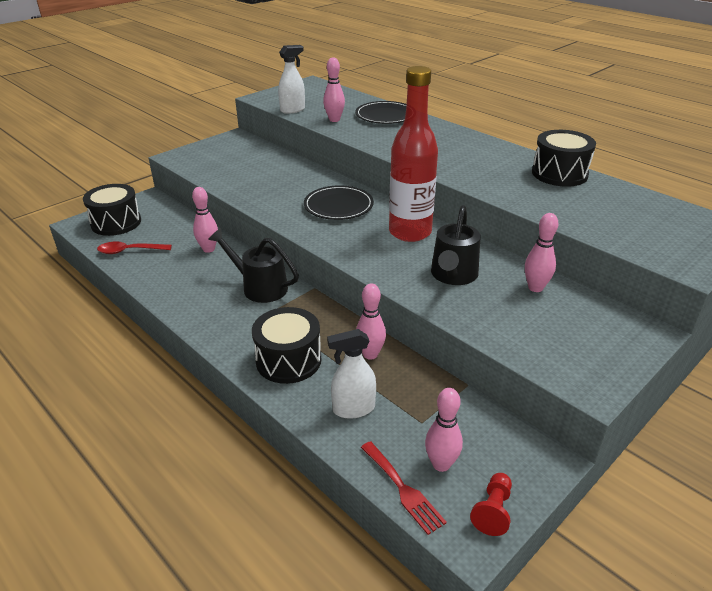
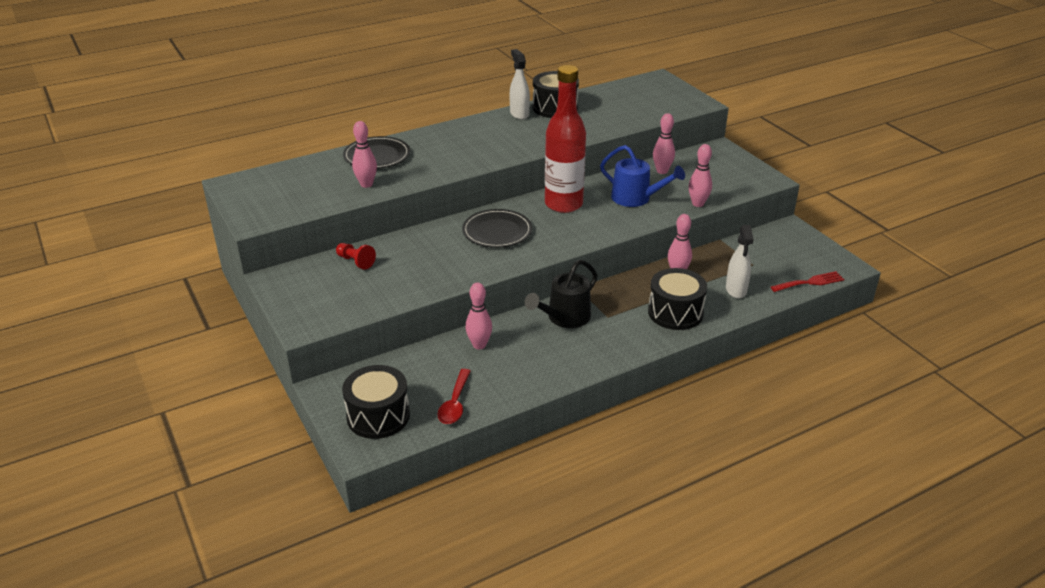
camera: 75 degrees left, 0 degrees up
(293, 110) = (315, 205): white spray bottle -> white spray bottle (519, 114)
(441, 464) = (791, 264): pink bowling pin -> pink bowling pin (698, 204)
(453, 276) = (636, 198): black watering can -> blue watering can
(493, 511) = (827, 254): red pawn -> red pawn (355, 261)

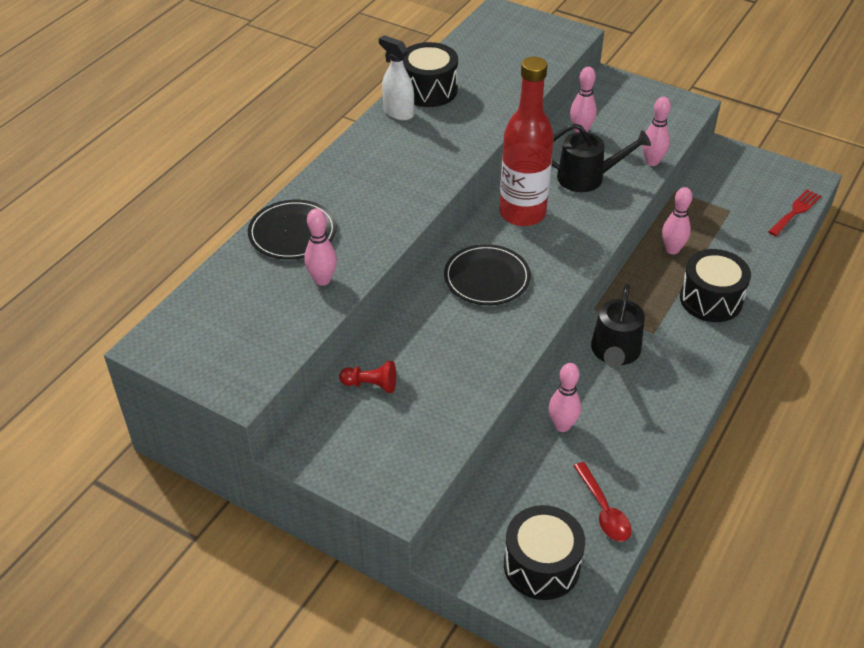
camera: 30 degrees left, 10 degrees up
(636, 198) = (587, 177): blue watering can -> black watering can
(736, 290) = (741, 248): white spray bottle -> none

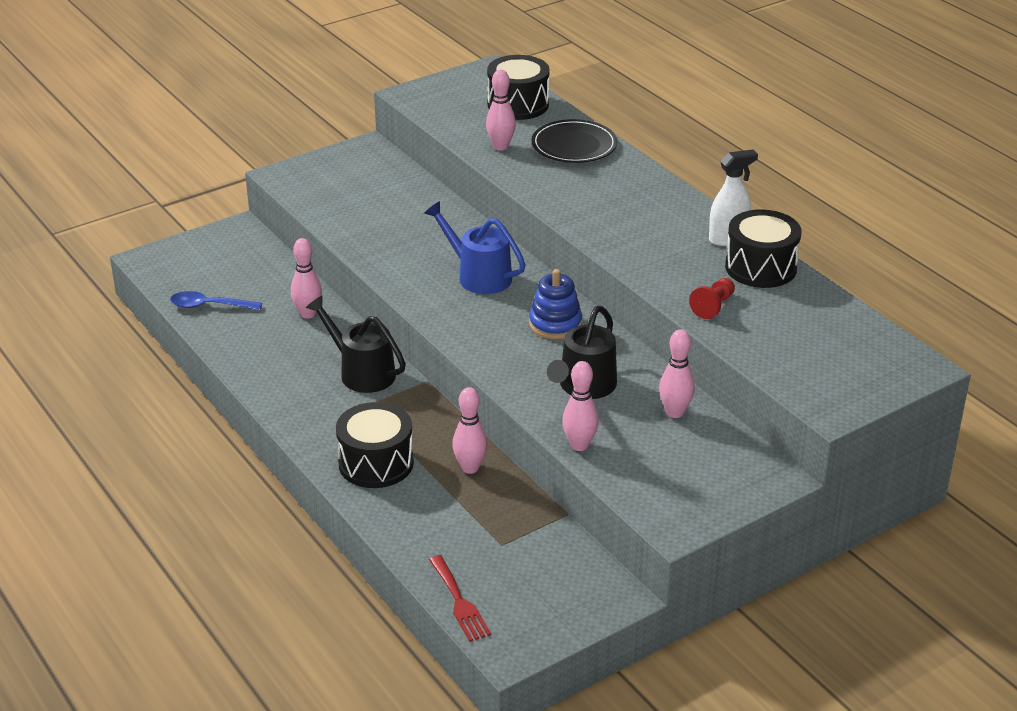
camera: 115 degrees right, 10 degrees down
(371, 385) = (402, 189): red pawn -> red pawn (713, 306)
(487, 278) = (478, 276): black plate -> blue watering can
(522, 213) = (555, 324): red bottle -> blue stacking toy
(541, 565) = (195, 262): black drum -> black drum (518, 104)
(603, 510) = (209, 306): red spoon -> blue spoon

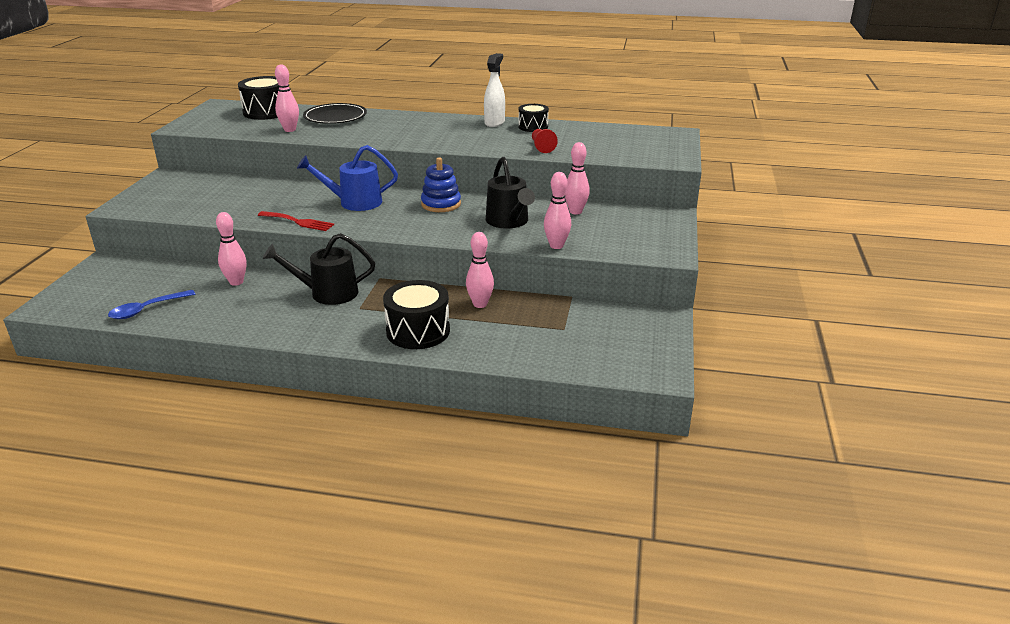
camera: 45 degrees left, 5 degrees down
(459, 602) = (593, 368): red fork -> red fork (298, 222)
(760, 267) = (533, 127): black drum -> black drum, size x0.61

